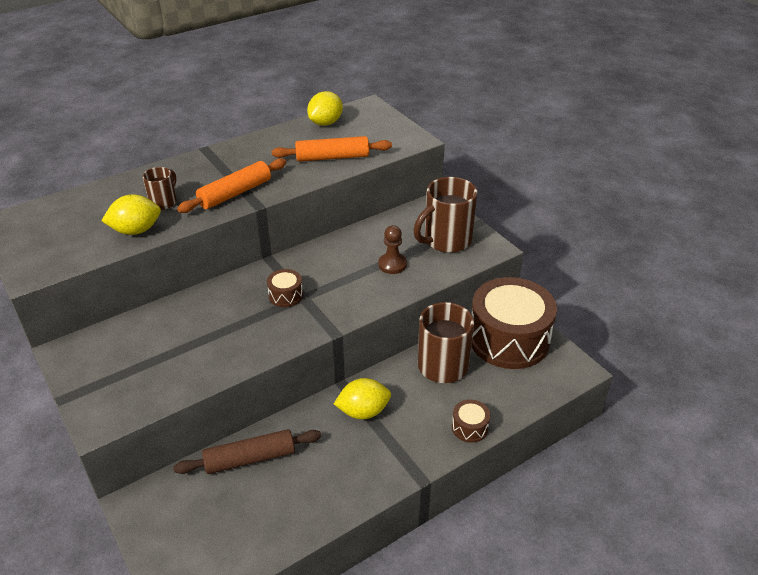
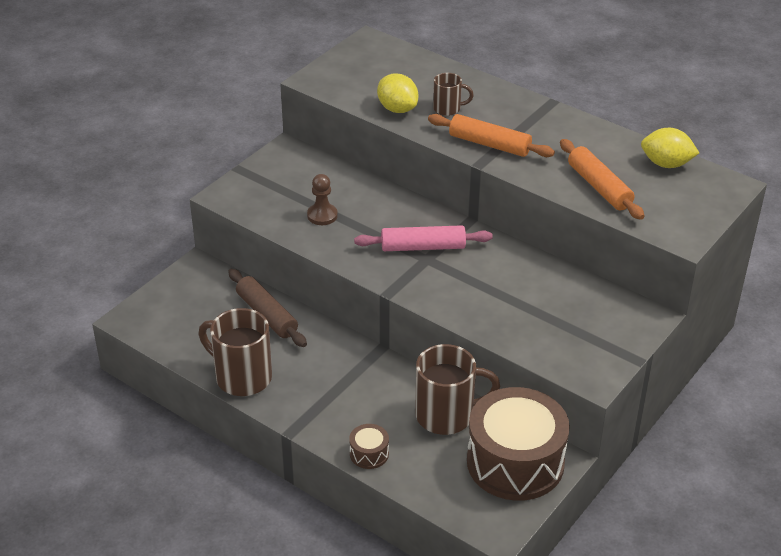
camera: 70 degrees right, 0 degrees up
(285, 295) = (423, 247): brown drum -> pink rolling pin
(363, 411) = (353, 371): yellow lemon -> none
(392, 264) = (514, 307): brown pawn -> brown pawn (322, 215)
(446, 241) = (583, 339): brown mug -> brown mug (241, 377)

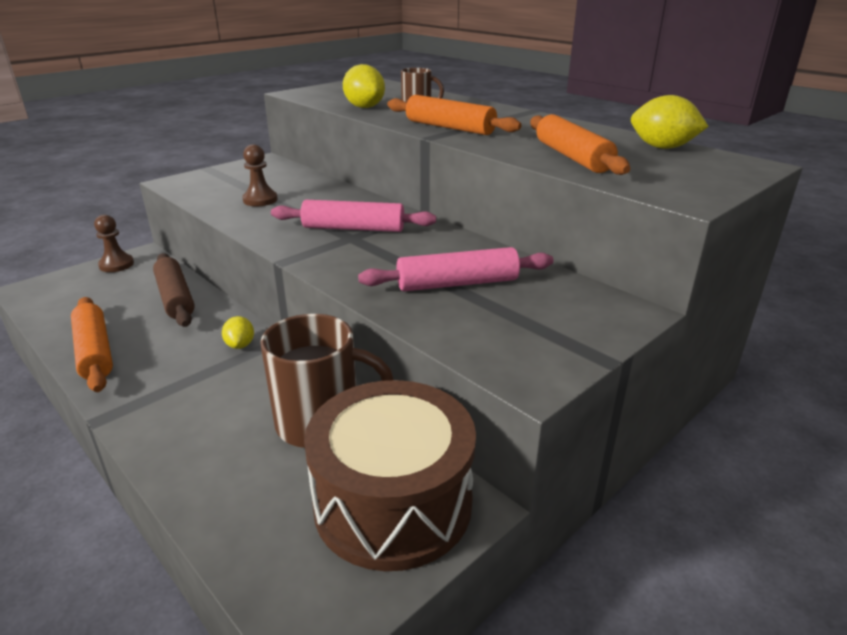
camera: 10 degrees right, 10 degrees down
(184, 281) = (116, 265): none -> brown pawn
(241, 377) = (94, 352): brown mug -> orange rolling pin
(352, 357) = (240, 345): none -> yellow lemon
(369, 454) = (182, 461): brown drum -> none
(526, 302) = (457, 283): none -> pink rolling pin

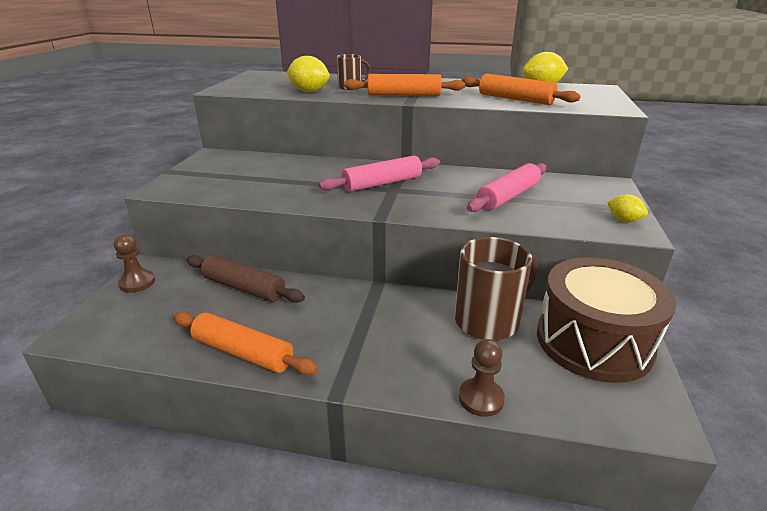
camera: 35 degrees left, 0 degrees up
(240, 345) = (355, 299): yellow lemon -> yellow lemon (624, 220)
(260, 200) = (272, 183): brown pawn -> brown pawn (481, 398)

